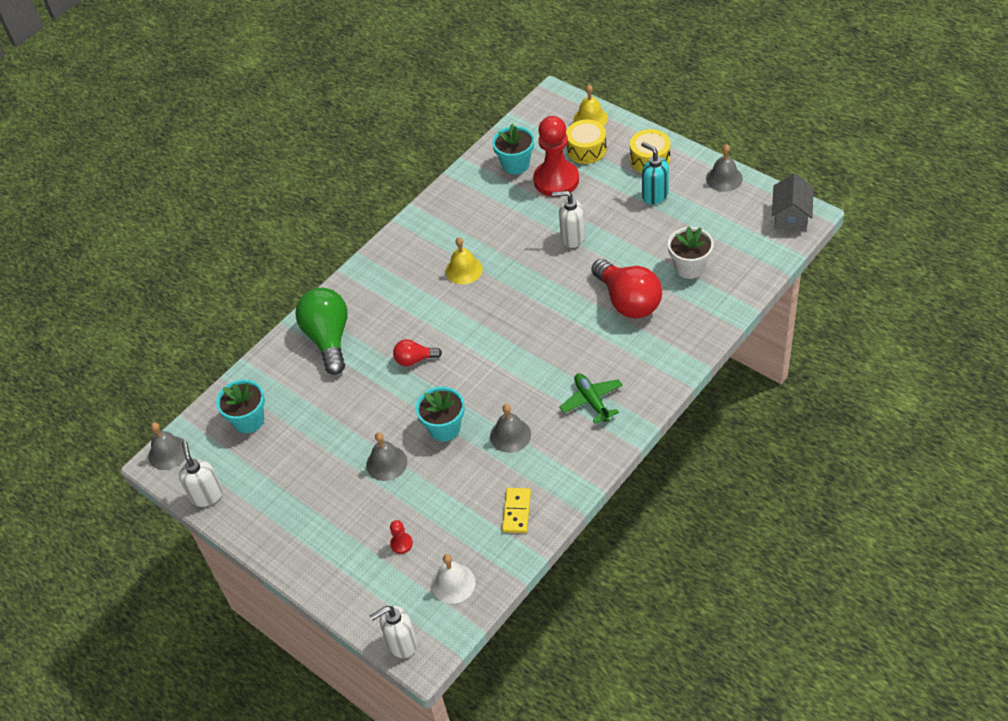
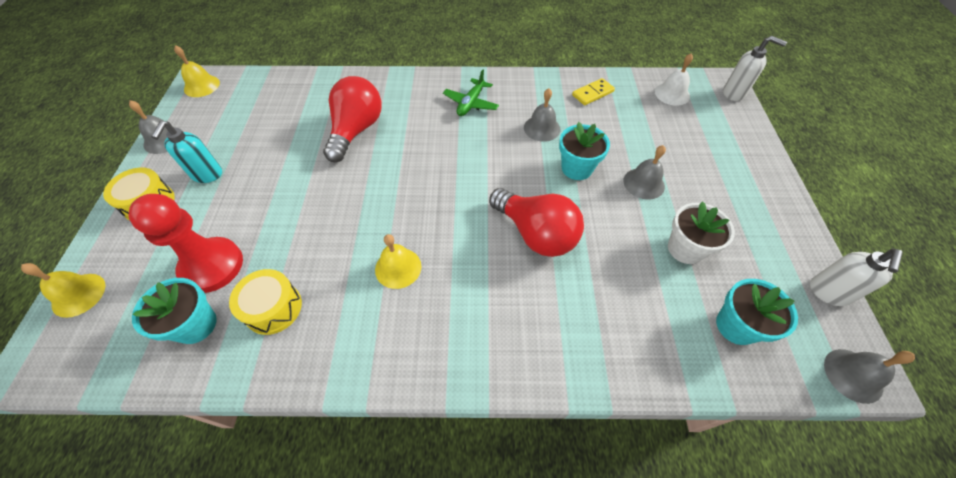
camera: 135 degrees left, 5 degrees up
(328, 338) = (583, 331): green light bulb -> none
(401, 544) = (684, 133): red pawn -> none
(415, 359) = (536, 233): red light bulb -> red light bulb, size x1.95
(572, 238) = (299, 205): white soap dispenser -> none
(586, 149) = (145, 266): yellow drum -> yellow drum (273, 308)
(689, 267) = (294, 114): white flower pot -> white flower pot (685, 249)
(791, 216) = (201, 86): grey house -> yellow bell

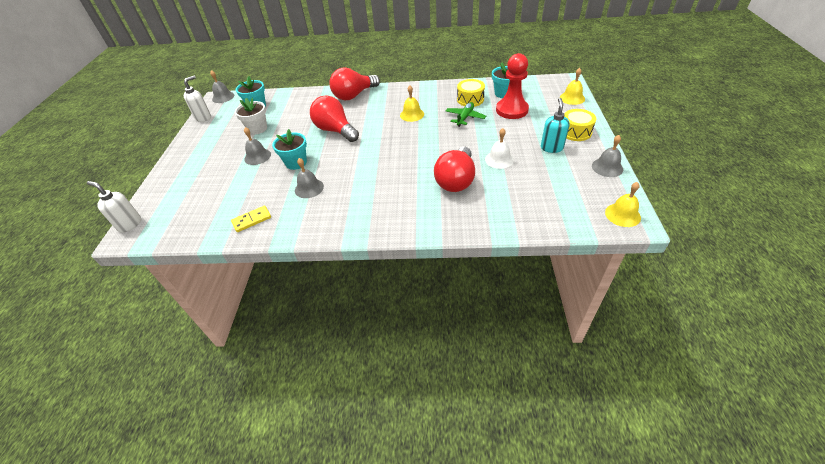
camera: 175 degrees left, 10 degrees down
(471, 103) = (362, 206): green plane -> green plane (465, 117)
(523, 350) = (354, 95): none -> red light bulb
(672, 94) = (183, 222): white bell -> white bell (499, 159)

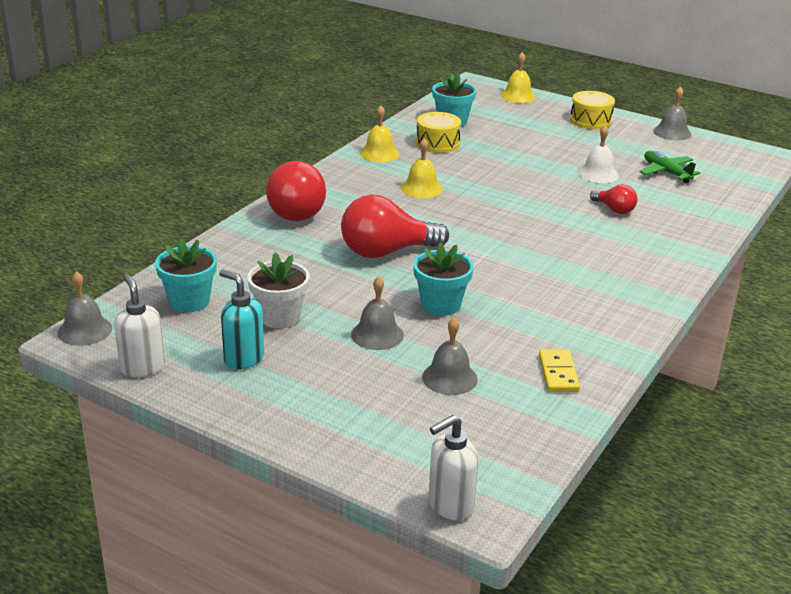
camera: 65 degrees left, 15 degrees down
(309, 188) = (524, 309): grey bell -> grey bell (449, 378)
(456, 180) = (614, 209): red light bulb -> red light bulb, size x0.51
(465, 117) = (479, 161): green plane -> green plane (666, 172)
(512, 110) = (499, 131): red pawn -> none
(551, 148) = (607, 142): turquoise soap dispenser -> turquoise soap dispenser (243, 359)
(622, 215) = (753, 155): yellow bell -> yellow bell (379, 153)

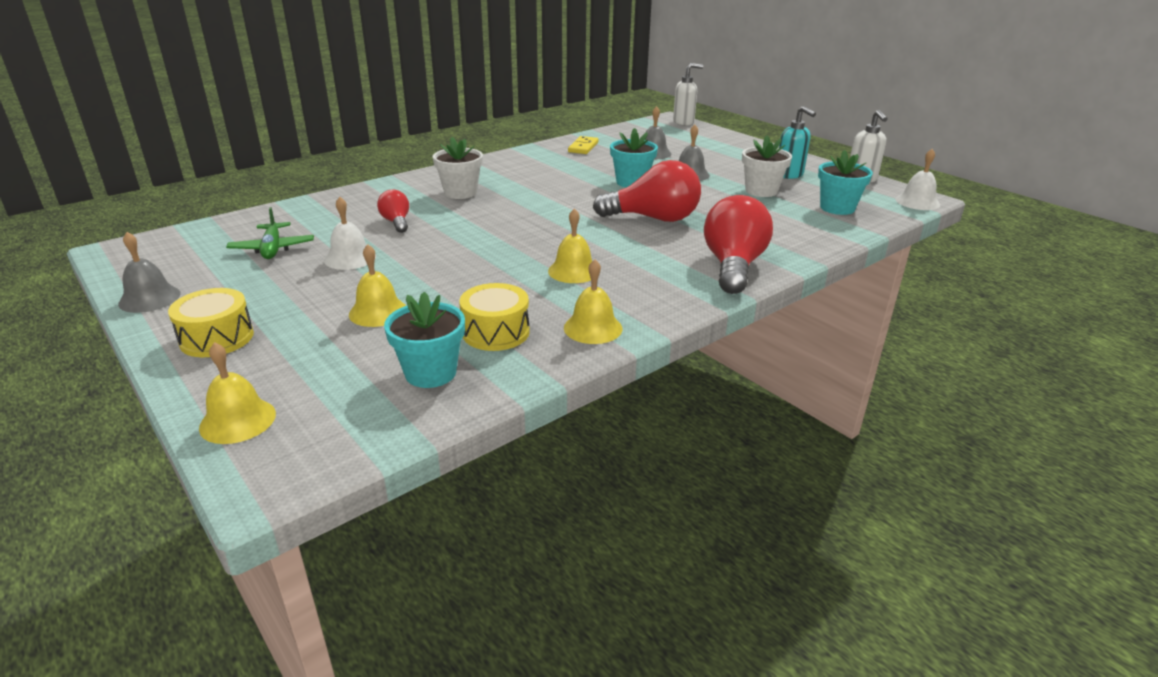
camera: 160 degrees left, 0 degrees up
(84, 330) = (917, 202): grey bell -> white bell
(523, 144) = (378, 312): none -> yellow bell
(607, 254) = (460, 193): none -> white flower pot

